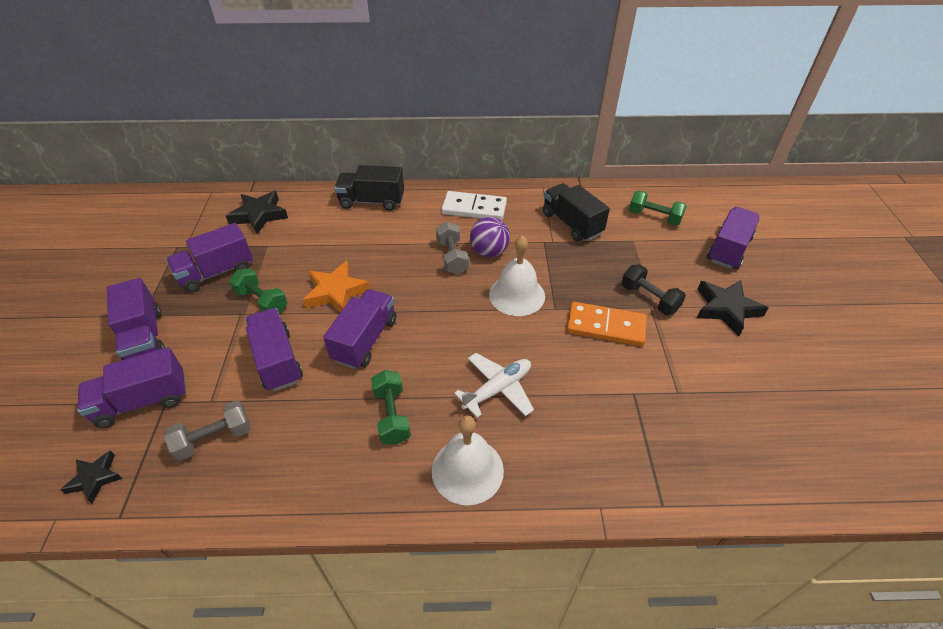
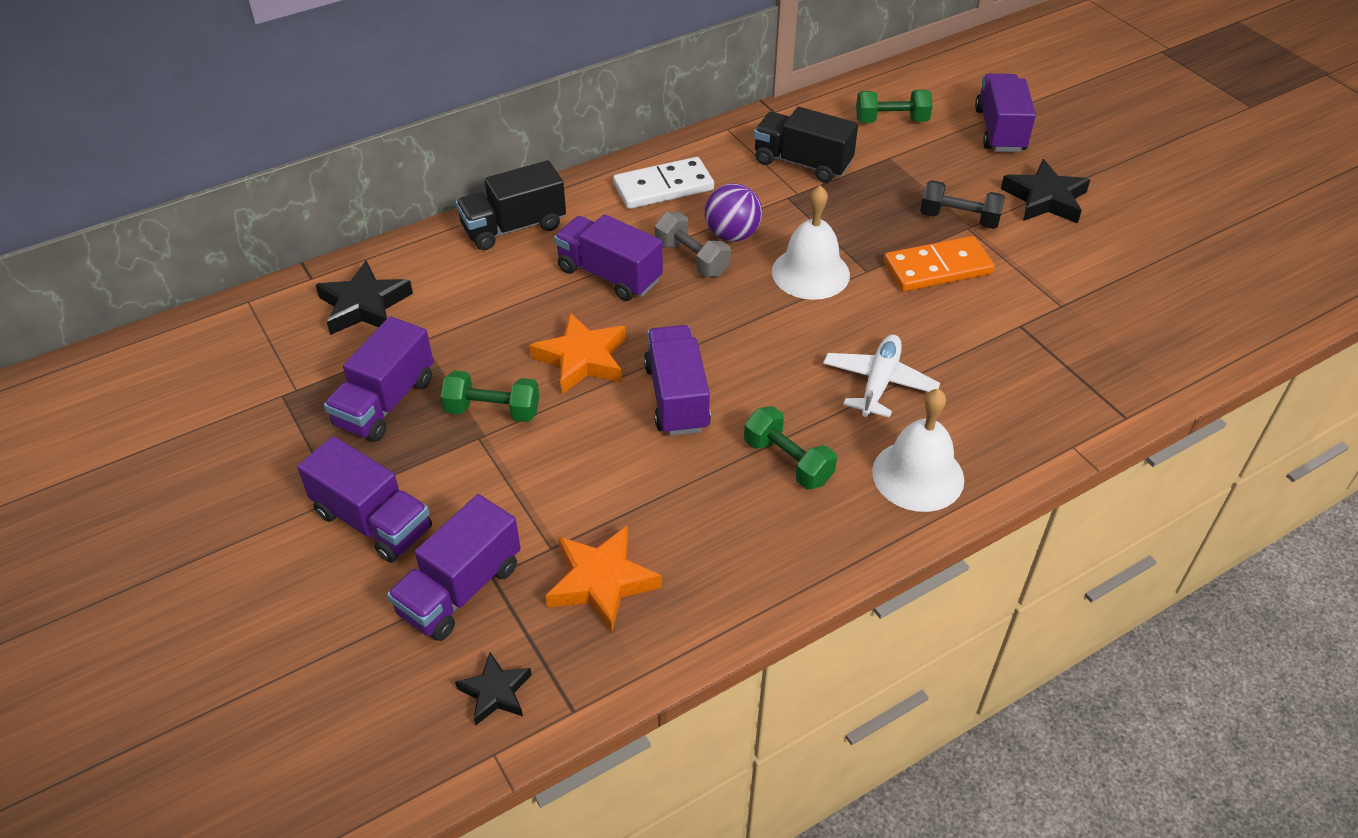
camera: 30 degrees left, 0 degrees up
(214, 438) = (601, 582): grey dumbbell -> orange star
(278, 360) = (589, 467): purple truck -> purple truck (609, 275)

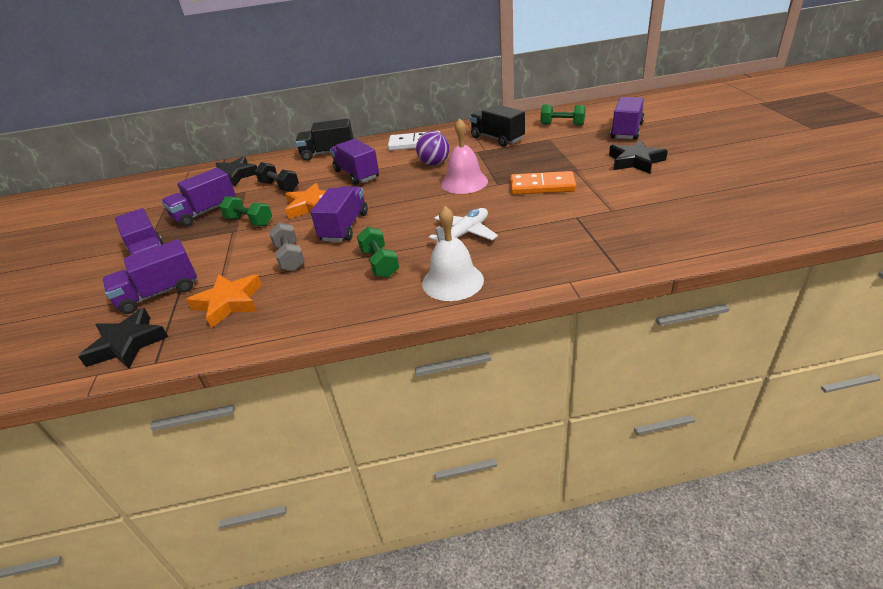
camera: 25 degrees right, 10 degrees down
(495, 692) = (127, 344): black star -> black star, size x1.64
(692, 259) = (404, 171): grey dumbbell -> grey dumbbell (290, 257)
(810, 273) = (464, 182): white bell -> pink bell
(959, 219) = (572, 166): black dumbbell -> black dumbbell (279, 187)

